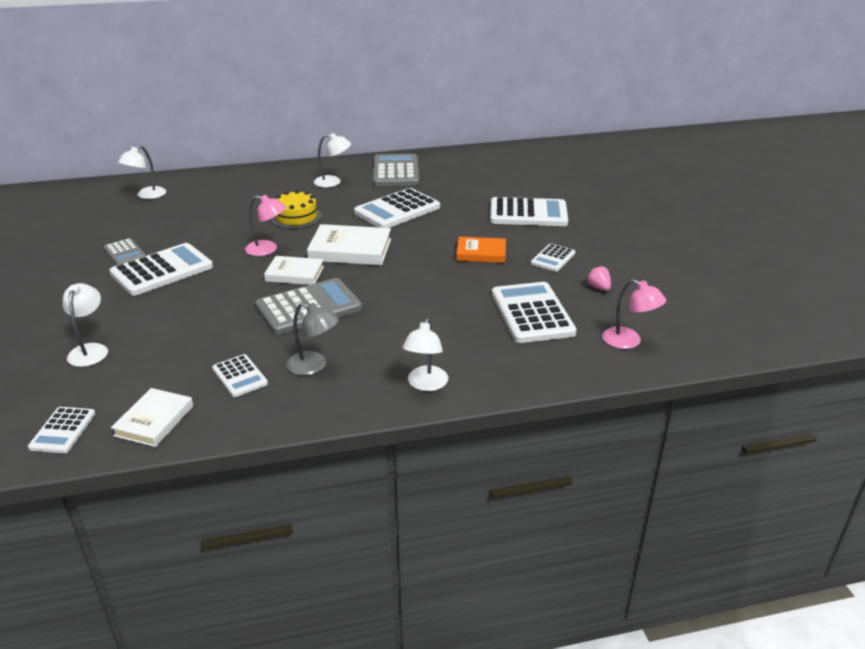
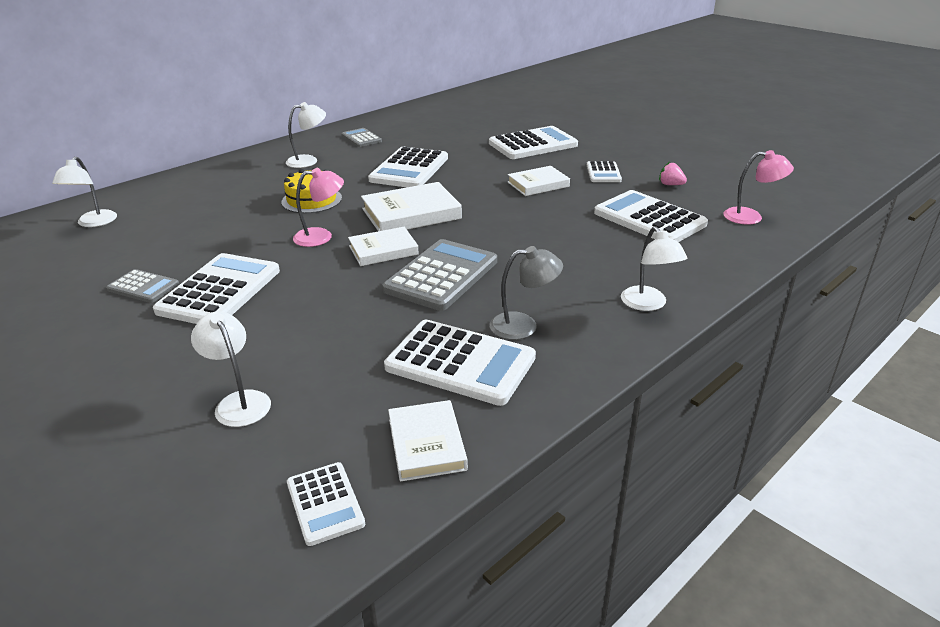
camera: 30 degrees left, 0 degrees up
(240, 376) = (460, 363): white calculator -> white calculator, size x1.86
(395, 171) = (361, 138): grey calculator -> grey calculator, size x0.54
(481, 253) = (538, 184): orange book -> white book

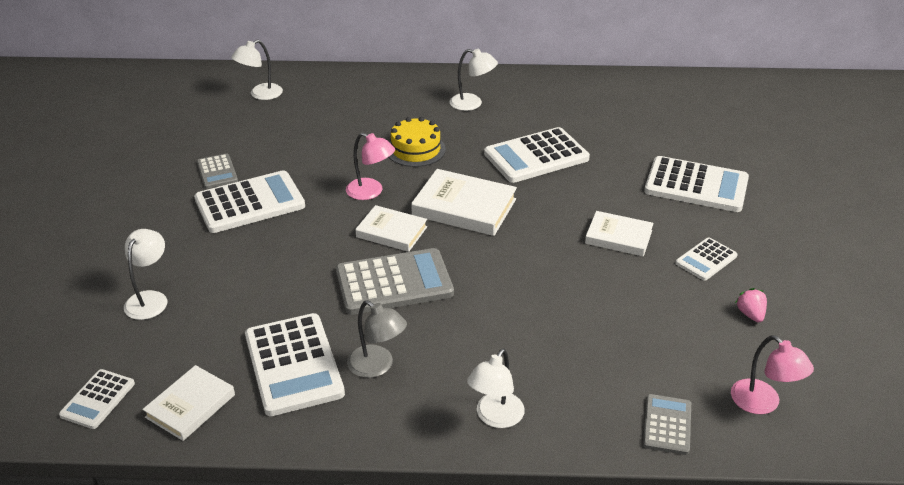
camera: 45 degrees right, 5 degrees up
(361, 138) = (551, 97): grey calculator -> grey calculator (667, 425)
(649, 219) = (653, 338): white calculator -> none

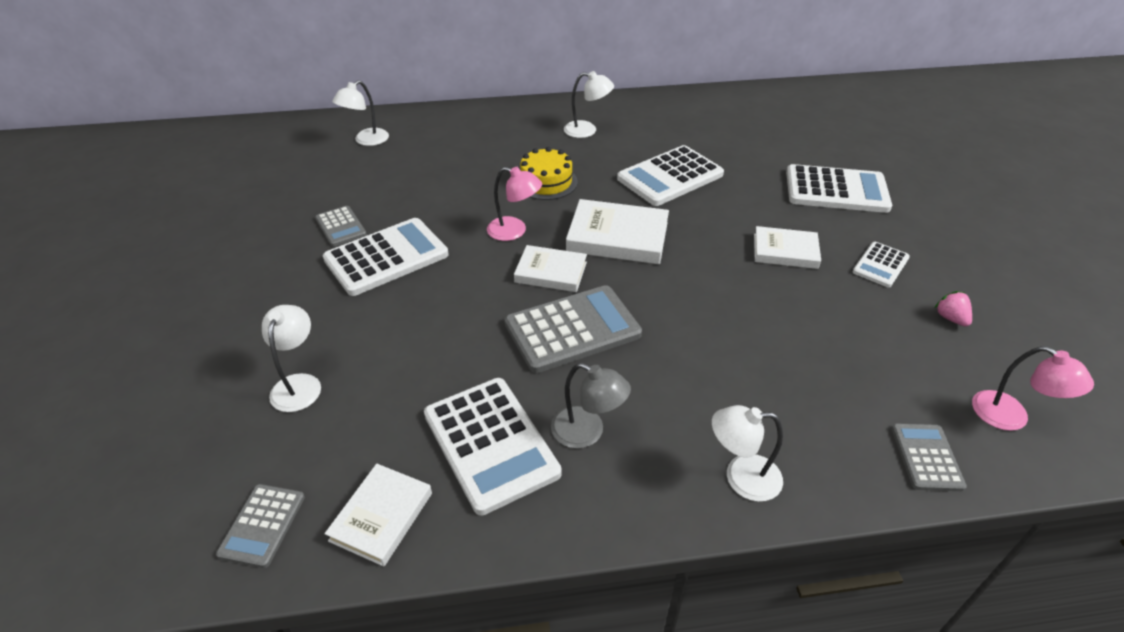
camera: 10 degrees left, 5 degrees up
(98, 399) = (262, 525): white calculator -> grey calculator
(495, 417) = (741, 477): white lamp -> white lamp turned 75 degrees clockwise

